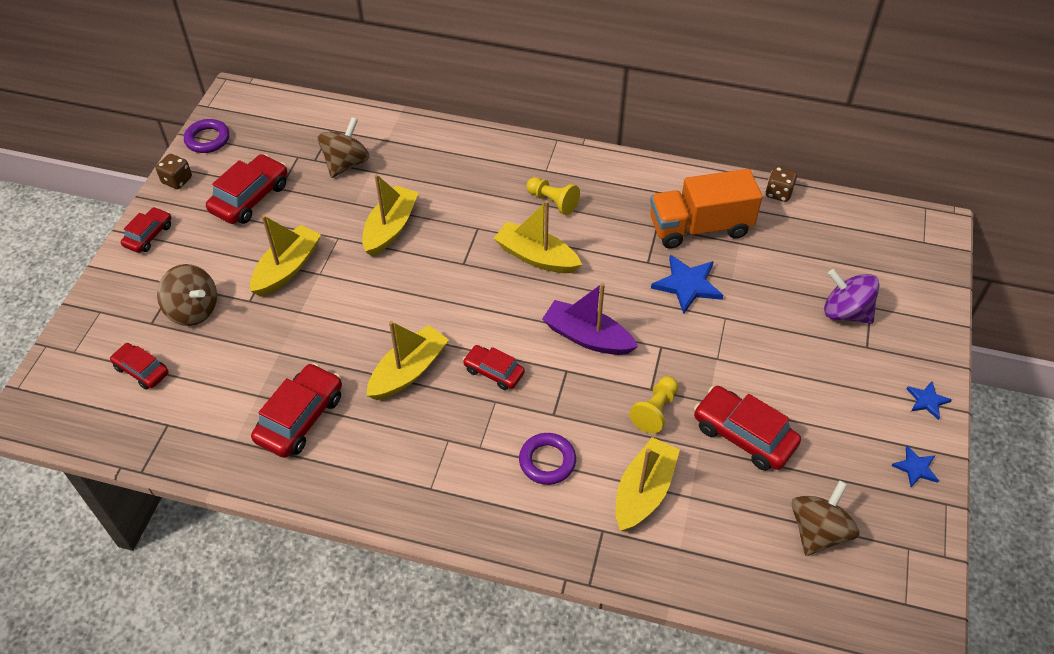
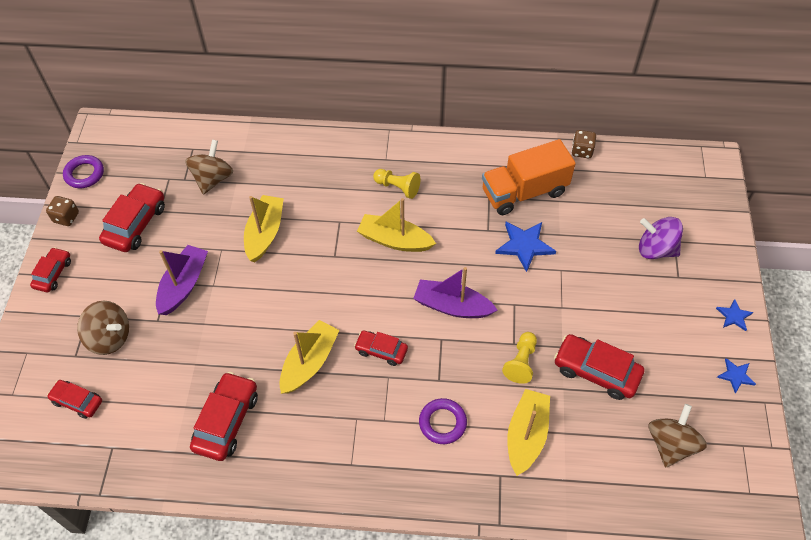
camera: 10 degrees left, 5 degrees up
(287, 268) = (184, 285): yellow boat -> purple boat

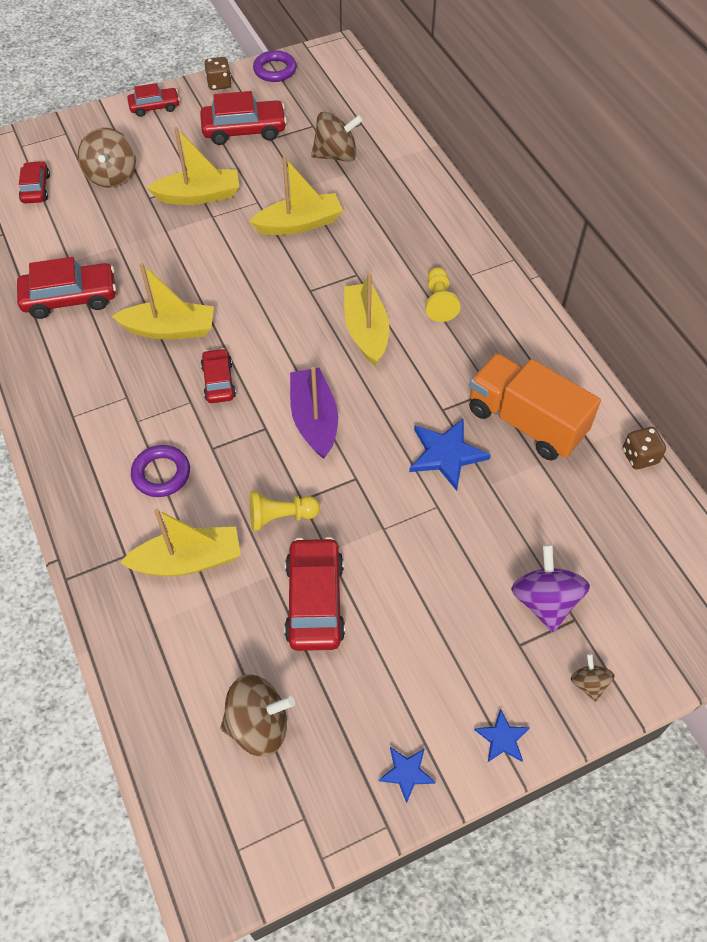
camera: 60 degrees right, 0 degrees up
(184, 285) = (199, 196): purple boat -> yellow boat
(718, 256) = (588, 683): none -> brown spinning top

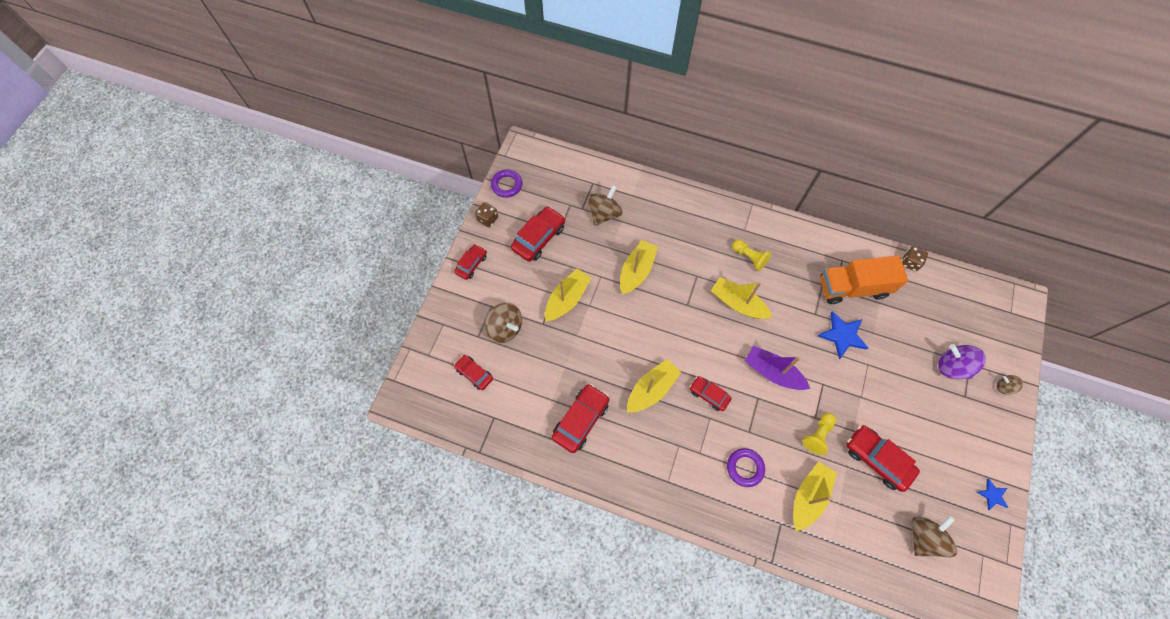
camera: 45 degrees left, 10 degrees up
(502, 738) = (1004, 443): blue star -> none

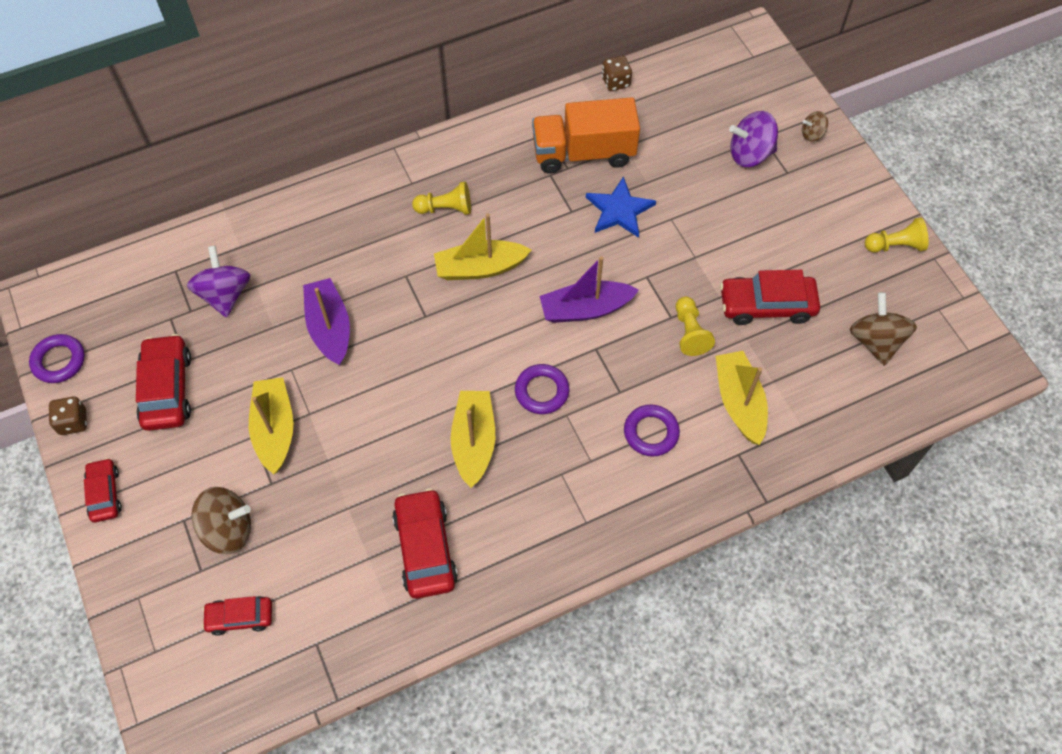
camera: 45 degrees left, 5 degrees down
(604, 213) = (225, 294): brown spinning top -> purple spinning top
(636, 271) = (330, 328): yellow boat -> purple boat
(709, 395) = (542, 391): red car -> purple ring
(852, 287) = (583, 153): orange truck -> orange truck turned 45 degrees clockwise
(992, 495) = (895, 245): blue star -> yellow pawn

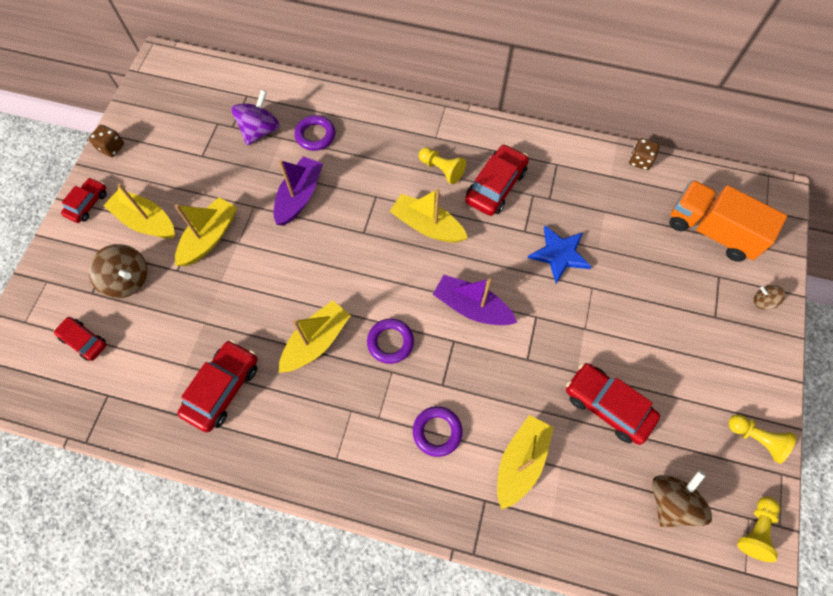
camera: 40 degrees right, 5 degrees up
(59, 361) = (138, 105): purple ring -> purple ring (315, 135)
(167, 389) = (176, 165): red car -> red car (495, 186)
(189, 463) = (146, 221): none -> yellow boat
(583, 153) = (570, 195): orange truck -> orange truck (711, 231)
(689, 332) = (530, 381): yellow pawn -> yellow pawn (755, 529)
(750, 154) = (697, 282): purple spinning top -> none

